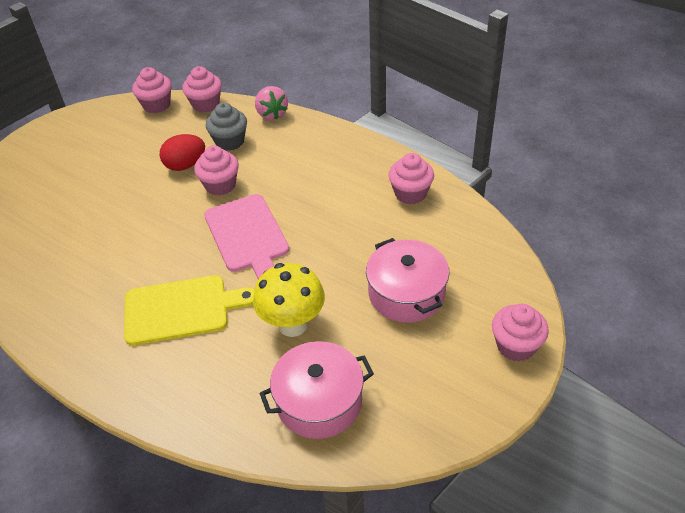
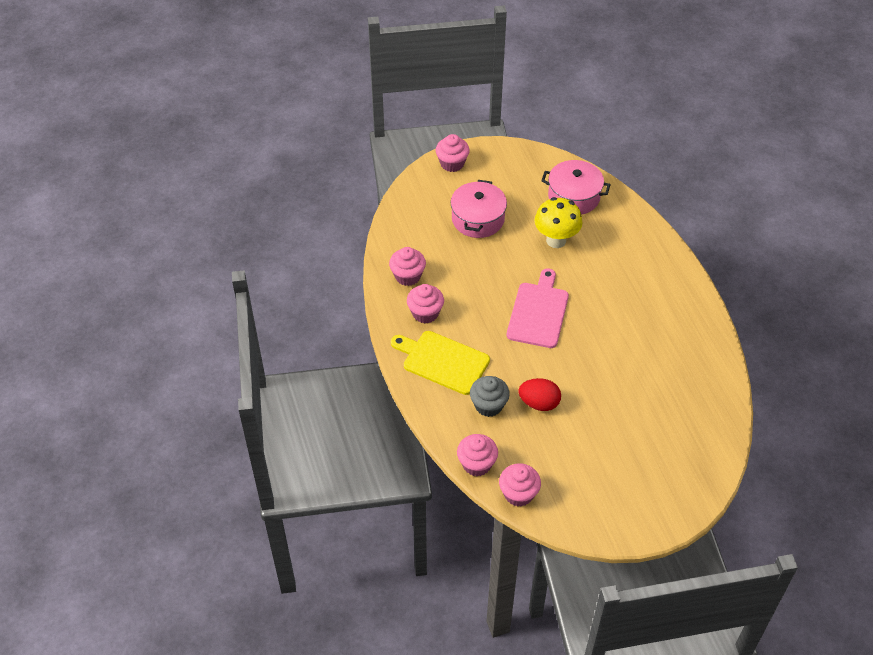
camera: 145 degrees left, 5 degrees up
(181, 309) = (614, 288): yellow cutting board -> yellow cutting board (443, 361)
(220, 185) = (526, 366): pink cupcake -> pink cupcake (425, 313)
(272, 114) = (433, 413): pink strawberry -> none

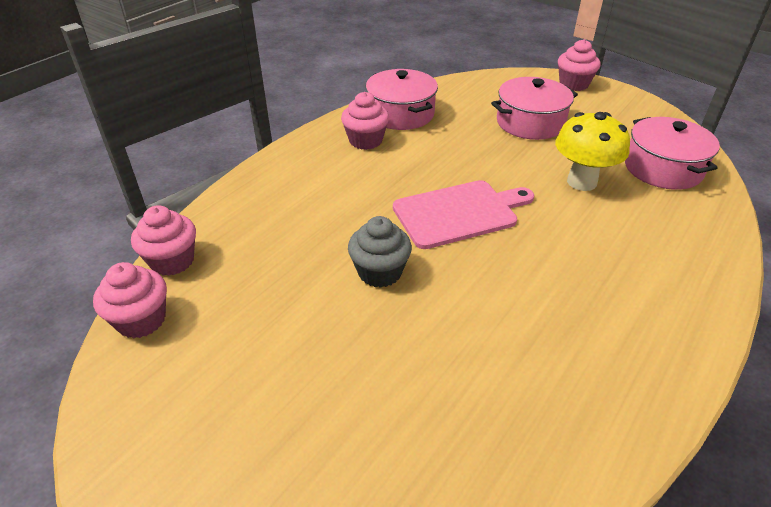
camera: 55 degrees right, 10 degrees down
(407, 276) = (401, 114): pink cupcake -> pink pot
(443, 361) = (311, 176): yellow cutting board -> none
(488, 405) = (275, 233): grey cupcake -> grey cupcake (380, 272)
(539, 403) = (315, 274): red egg -> none

